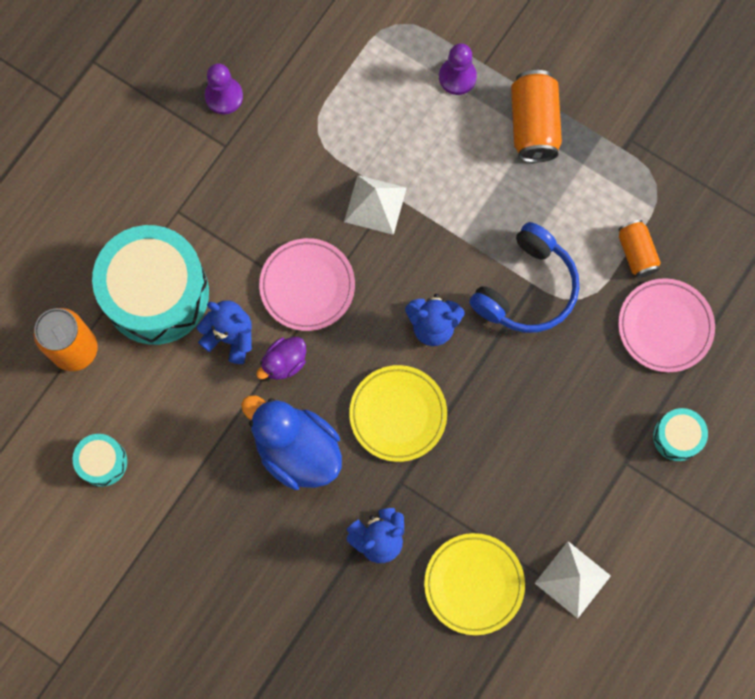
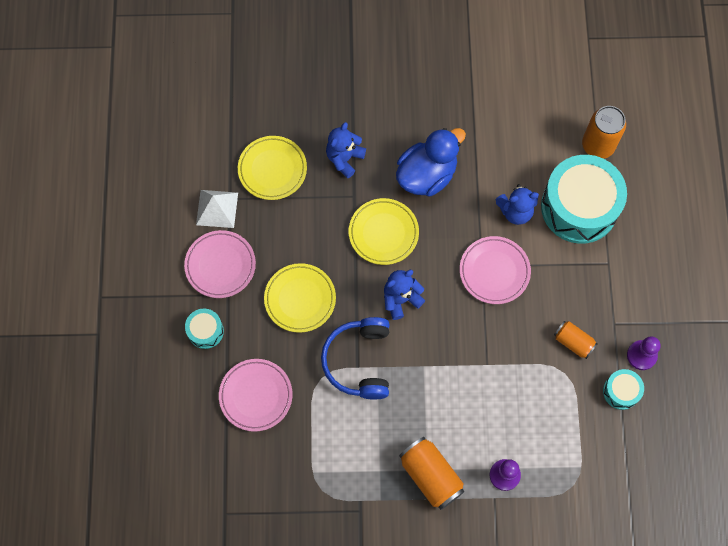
camera: 145 degrees right, 5 degrees down
(102, 462) = (530, 98): turquoise drum -> turquoise drum (621, 391)
(284, 362) = (472, 218): purple duck -> none
(297, 450) = (427, 175): blue duck -> blue duck turned 45 degrees counterclockwise
(375, 204) = (492, 350): white pyramid -> none
(546, 401) = (300, 299): none -> yellow plate
(612, 504) = (220, 265): none -> pink plate
(636, 253) = (305, 432): orange can -> orange can (573, 342)

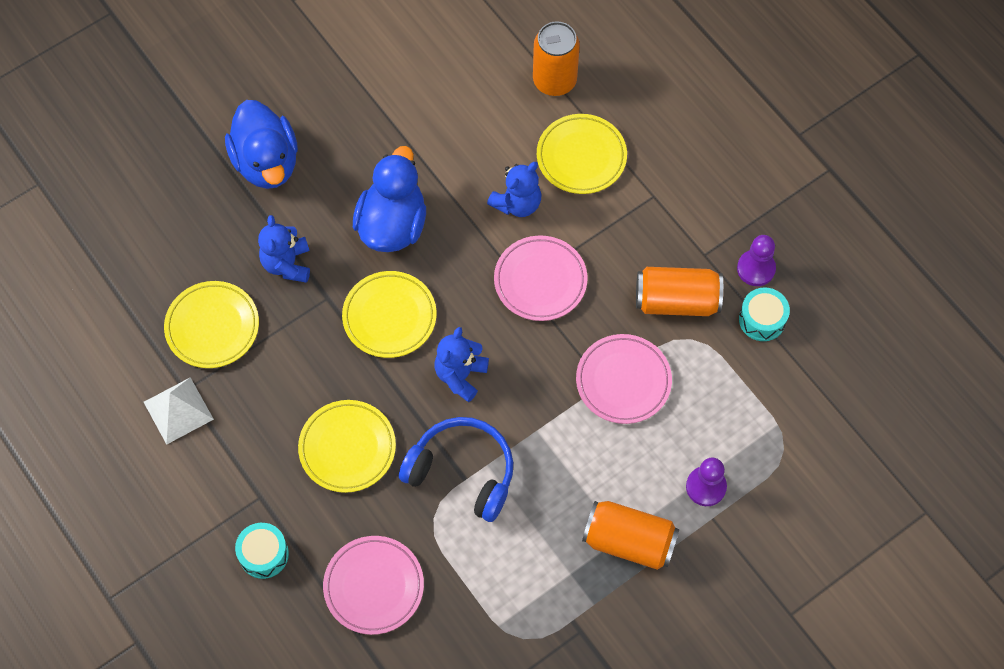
camera: 35 degrees left, 5 degrees down
(220, 265) = (228, 470): pink plate -> pink plate (623, 381)
(359, 361) = (462, 472): blue headphones -> blue headphones turned 150 degrees clockwise
(377, 85) = (266, 162): none -> blue duck
(573, 342) = (676, 301): orange can -> orange can, size x1.61
(579, 207) = (581, 157): turquoise drum -> yellow plate

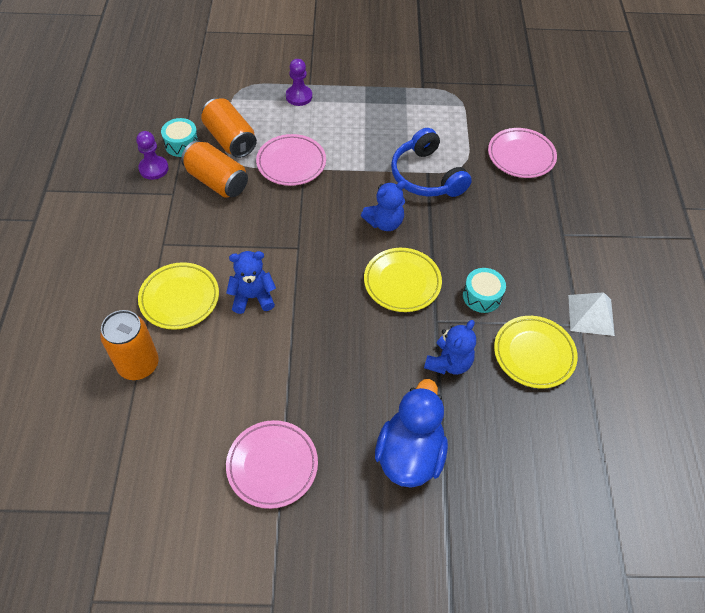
camera: 145 degrees left, 10 degrees down
(264, 554) = (578, 205): turquoise drum -> turquoise drum (482, 296)
(347, 448) = (488, 227): yellow plate -> none
(392, 224) = (350, 340): blue duck -> none
(540, 281) = (285, 242): pink plate -> pink plate (272, 465)
(629, 541) = (362, 99): orange can -> orange can (230, 139)

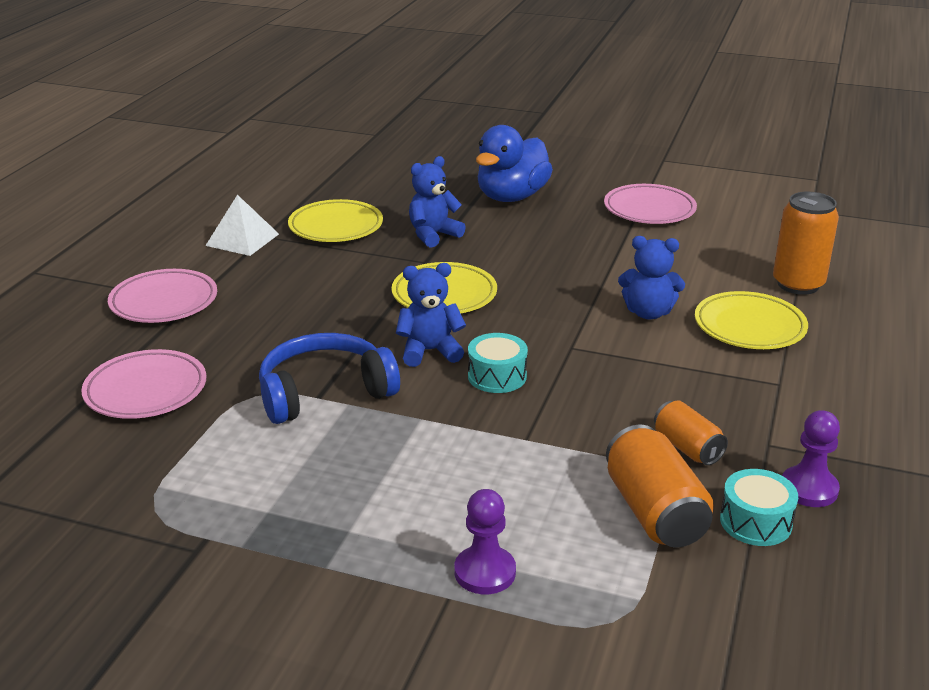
camera: 160 degrees left, 25 degrees down
(217, 181) = (687, 448): orange can -> orange can, size x0.62
(291, 163) = (545, 451): pink plate -> pink plate (164, 302)
(426, 176) = (324, 392): blue headphones -> blue headphones turned 105 degrees counterclockwise
(482, 296) = (353, 270): turquoise drum -> turquoise drum (497, 376)

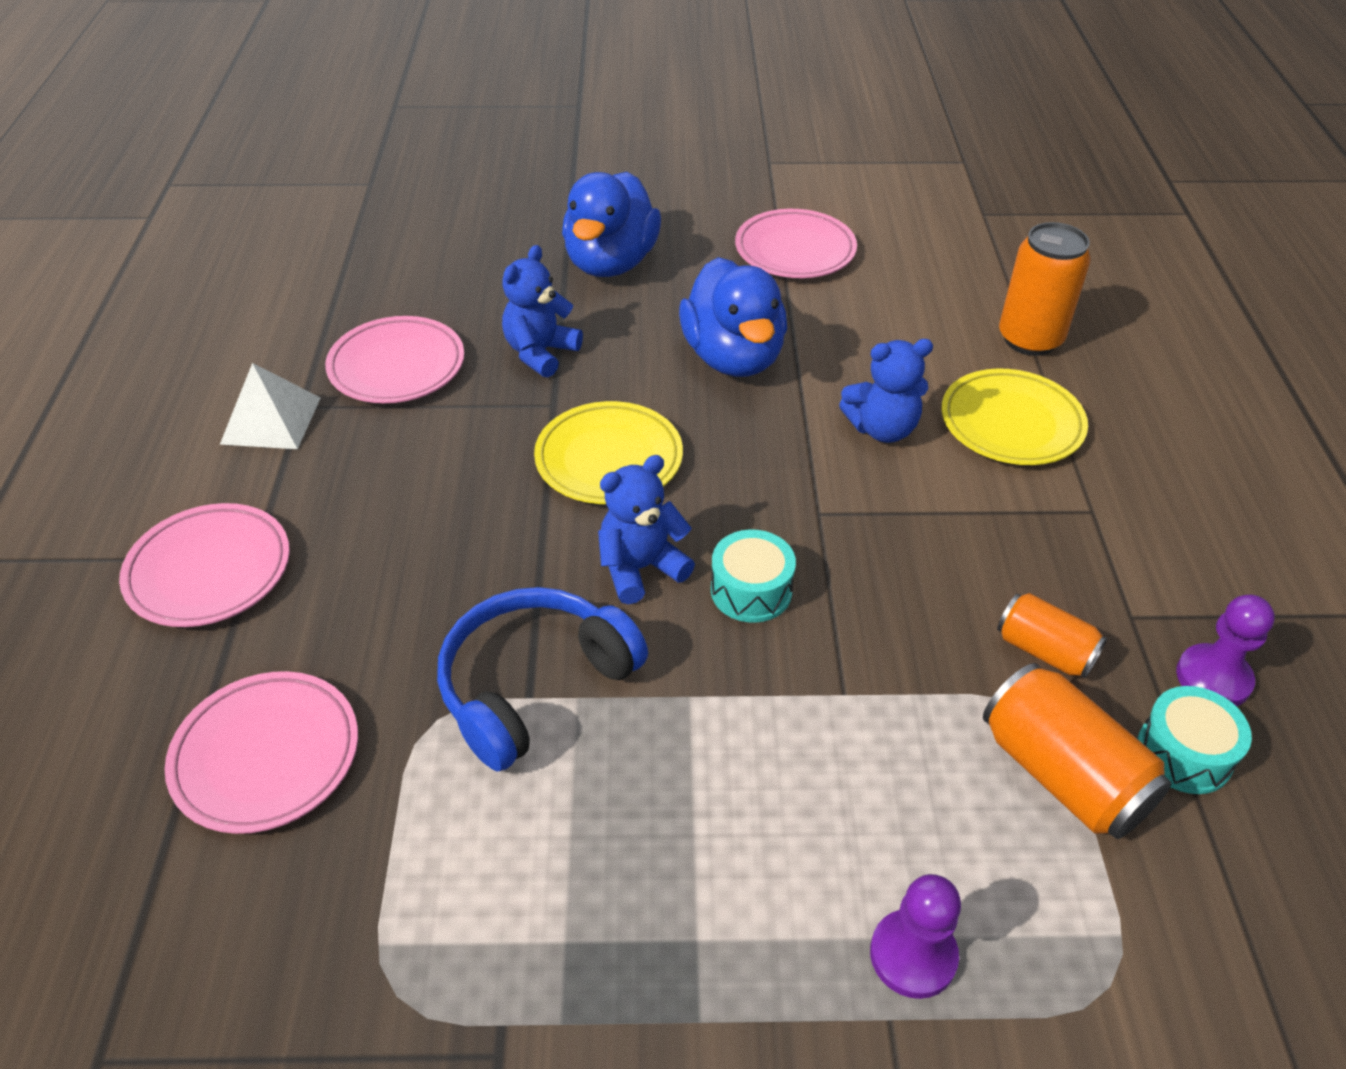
camera: 20 degrees left, 15 degrees up
(336, 227) = (397, 366): yellow plate -> pink plate
(565, 258) = (733, 357): none -> blue duck

